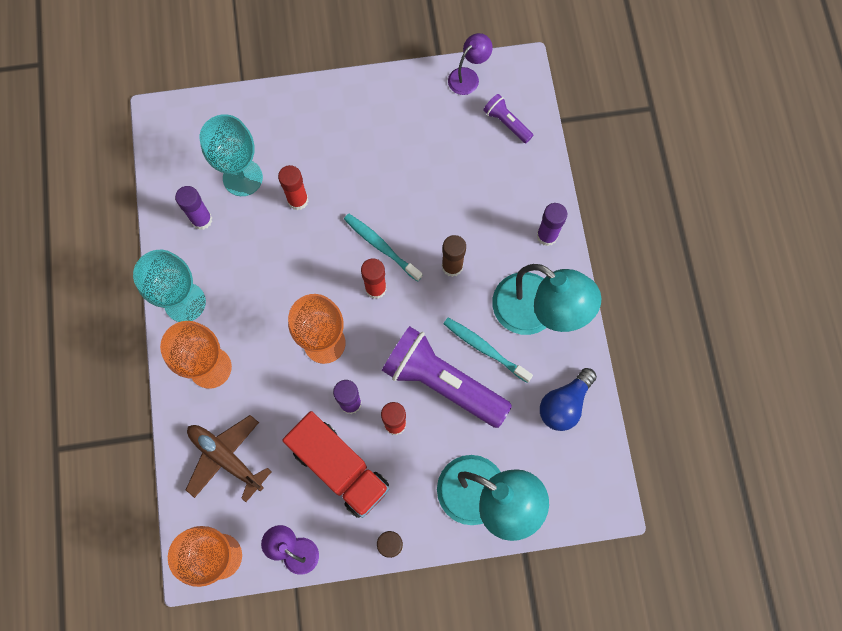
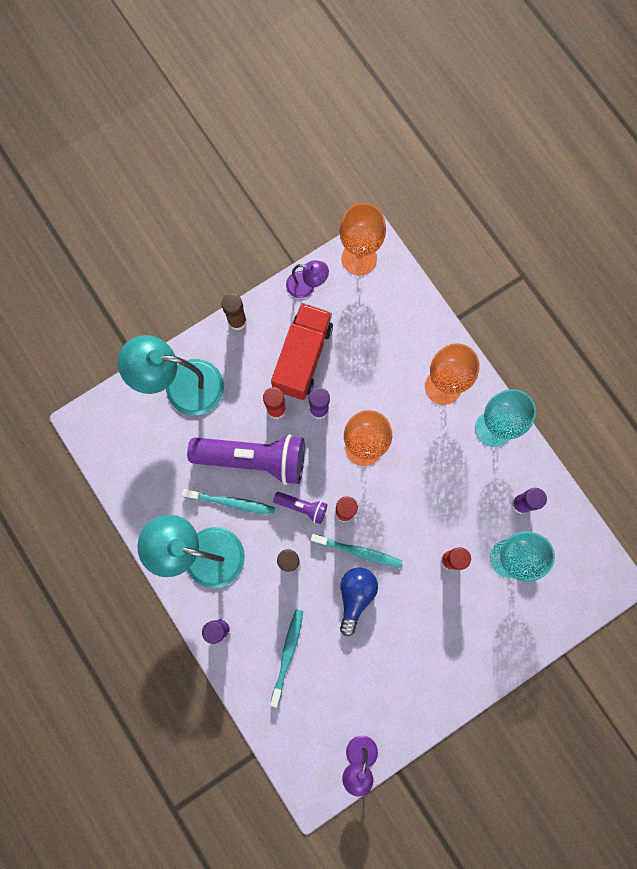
camera: 155 degrees right, 5 degrees up
(226, 458) = (392, 326): brown plane -> none
(339, 468) = (302, 357): red truck -> red truck turned 90 degrees clockwise
(492, 186) = (287, 654): none -> turquoise toothbrush
(506, 123) = (302, 726): purple flashlight -> purple flashlight (302, 507)
(564, 404) = (148, 486): blue light bulb -> blue light bulb (355, 596)

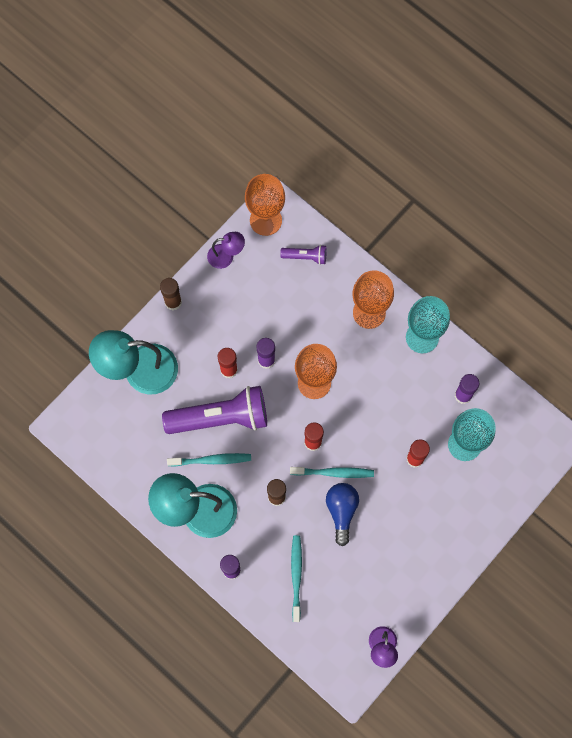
camera: 15 degrees left, 5 degrees down
(302, 357) = (239, 319): red truck -> none
(302, 507) = (274, 447): purple flashlight -> purple flashlight (305, 256)

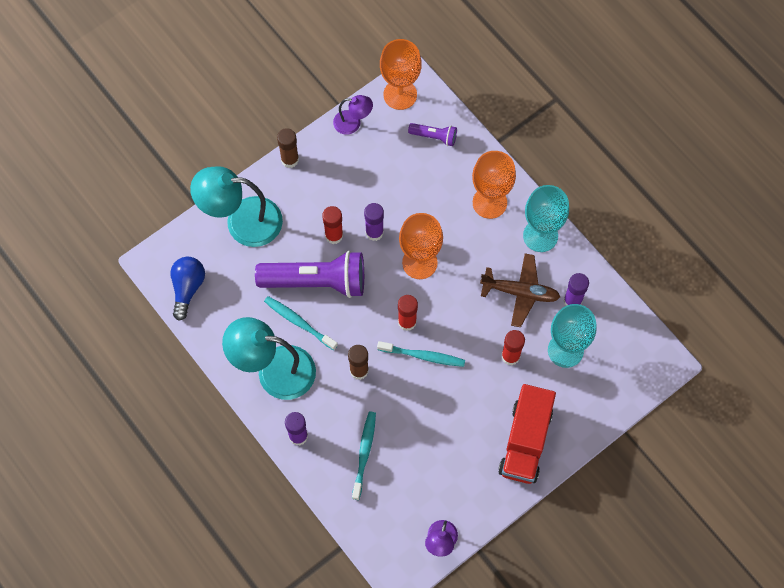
camera: 10 degrees right, 5 degrees down
(211, 460) = (299, 322): turquoise toothbrush -> turquoise toothbrush turned 150 degrees counterclockwise
(341, 511) = (424, 396): blue light bulb -> blue light bulb (187, 288)
(413, 395) = (520, 292): none -> brown plane
(443, 538) = (525, 441): none -> red truck

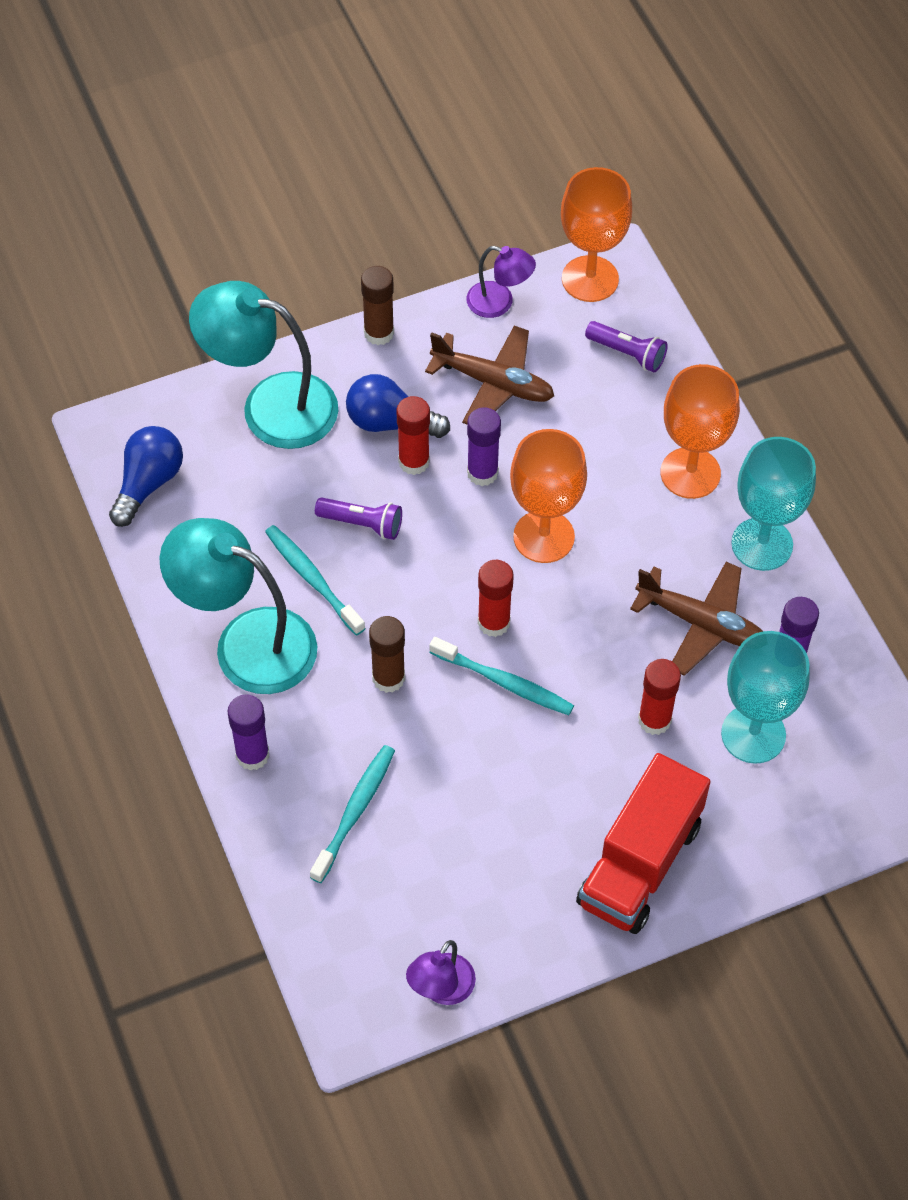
camera: 15 degrees right, 10 degrees down
(313, 214) = (390, 422): none -> blue light bulb
(316, 281) = (362, 524): purple flashlight -> purple flashlight, size x0.46
(364, 175) = (493, 383): none -> brown plane

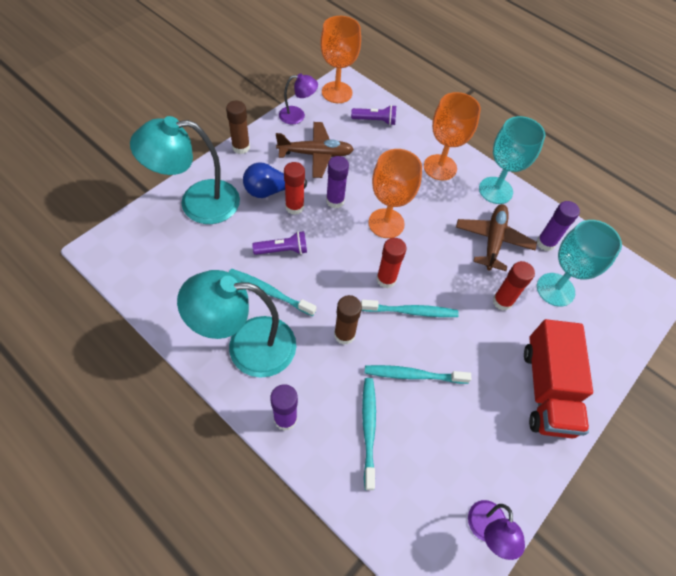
camera: 30 degrees left, 0 degrees up
(148, 483) = (140, 270): blue light bulb -> none
(456, 768) = (413, 375): none -> turquoise toothbrush
(701, 624) = (493, 240): brown plane -> brown plane turned 75 degrees counterclockwise

